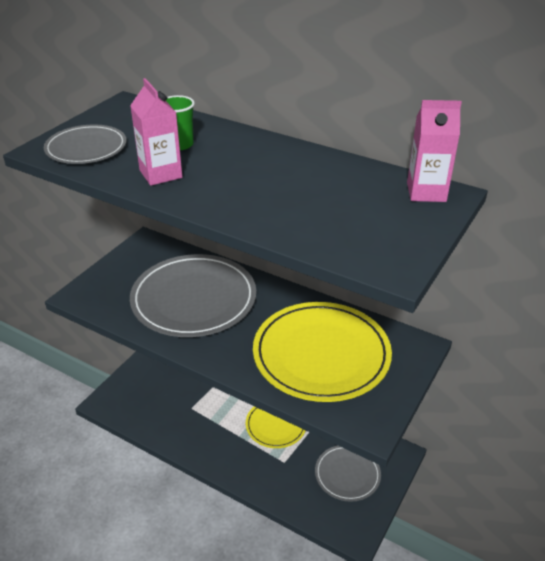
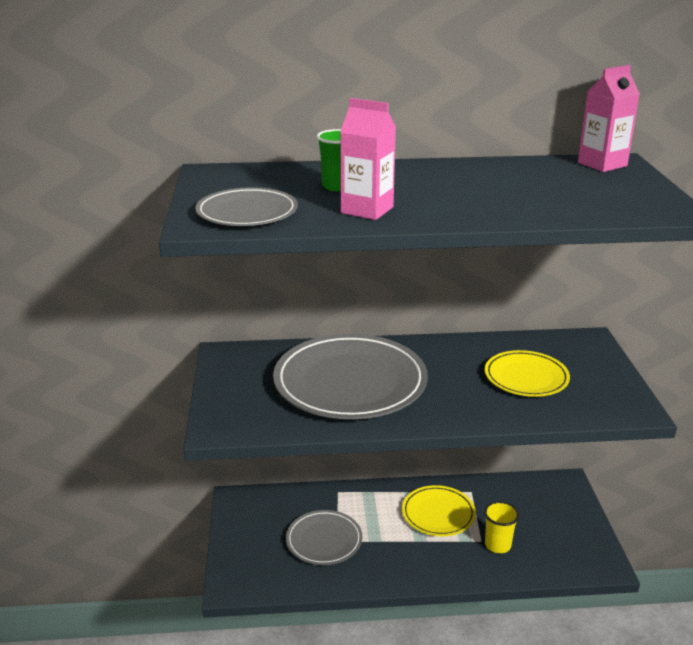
camera: 35 degrees left, 10 degrees down
(292, 472) = (497, 545): none -> yellow cup
(321, 355) = (526, 377): yellow plate -> yellow plate, size x0.55
(347, 474) = (545, 521): grey plate -> grey plate (324, 540)

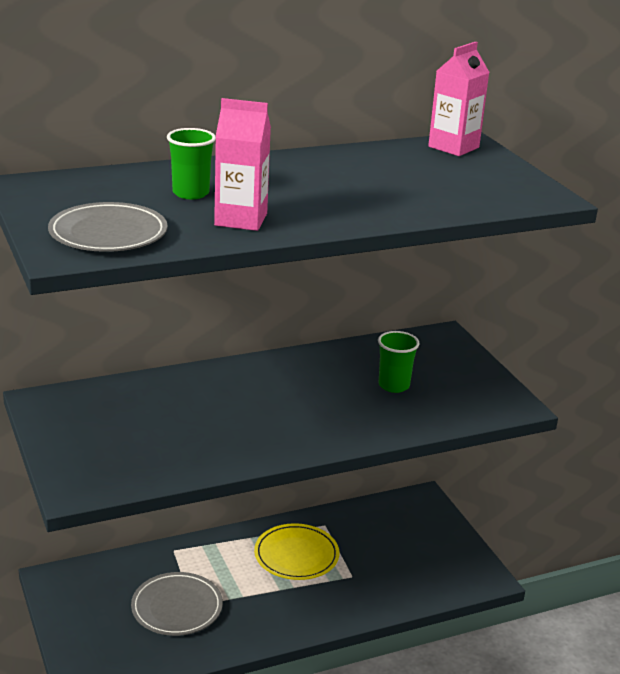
camera: 20 degrees left, 0 degrees up
(350, 382) = (206, 416): grey plate -> none
(497, 545) = (371, 578): yellow cup -> none
(526, 377) = (394, 385): yellow plate -> green cup

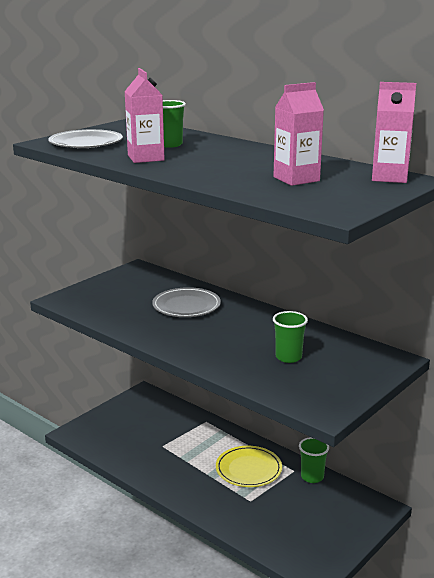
camera: 65 degrees right, 5 degrees down
(177, 607) = (155, 441): grey plate -> grey plate (186, 306)
(344, 518) = (312, 477): none -> green cup
(420, 180) = (296, 179): none -> pink carton

